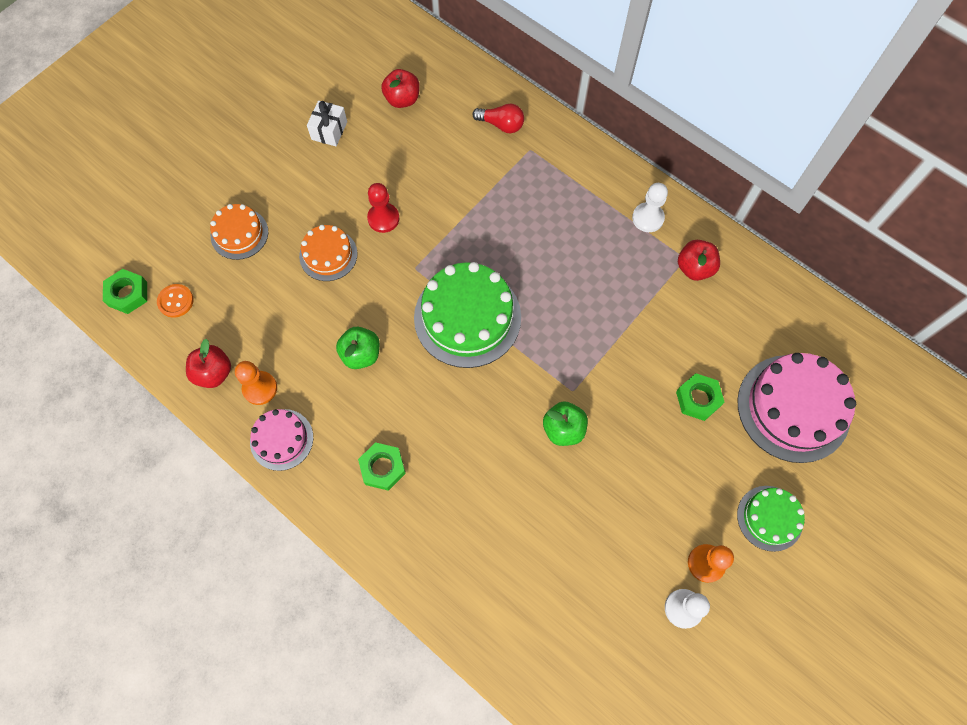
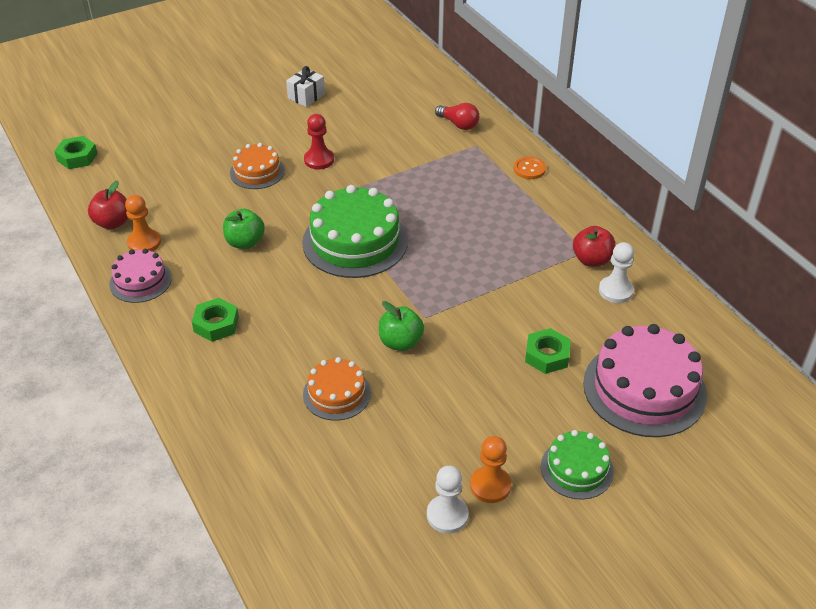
camera: 20 degrees right, 25 degrees down
(175, 301) = (112, 170): orange button -> orange button (529, 169)
(239, 234) = (191, 142): orange cake -> orange cake (337, 393)
(402, 99) = (380, 91): red apple -> none
(648, 218) = (563, 215): white pawn -> white pawn (615, 291)

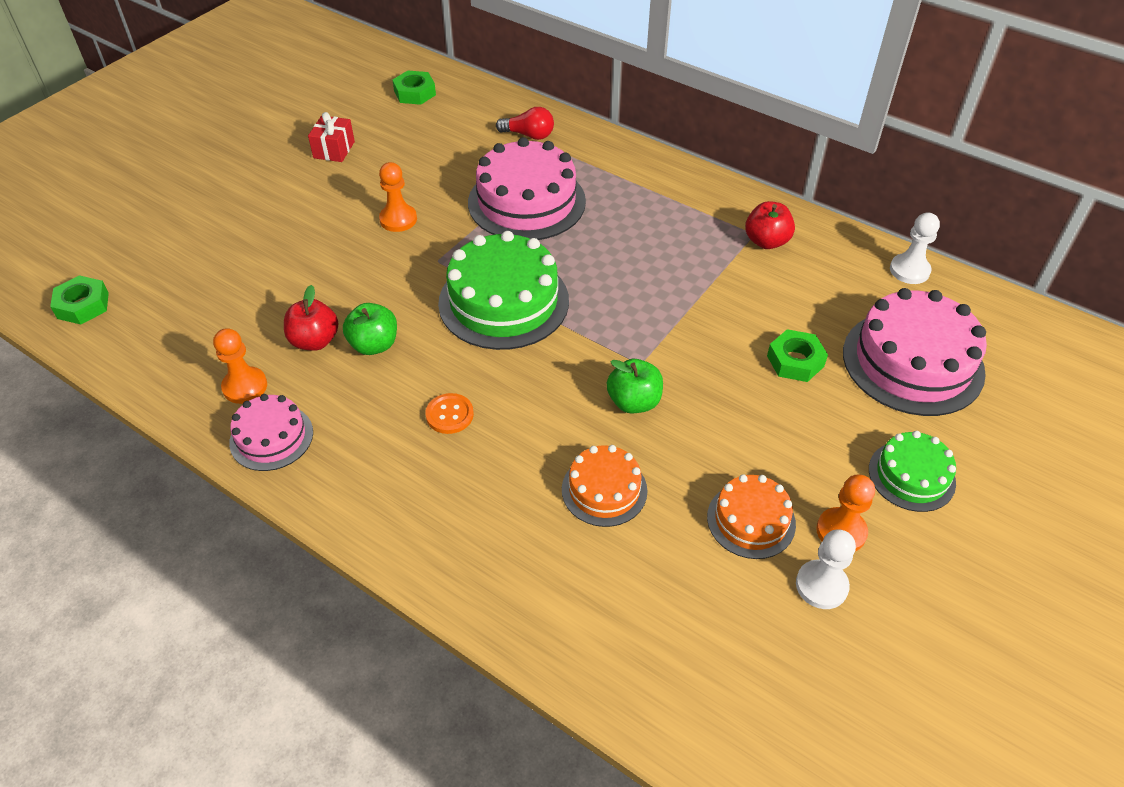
camera: 25 degrees left, 5 degrees up
(112, 223) = (186, 375): red apple -> red apple (315, 341)
(216, 324) = (404, 458): green nut -> green nut (415, 93)
(257, 172) = (333, 255): orange cake -> orange cake (751, 520)
(306, 96) = (334, 150): white gift -> red gift
(319, 160) = (398, 219): red pawn -> orange pawn
(422, 174) = (526, 202): none -> pink cake
(529, 169) = (636, 163): orange button -> orange button (449, 415)
(615, 291) = (812, 267): white pawn -> white pawn (909, 270)

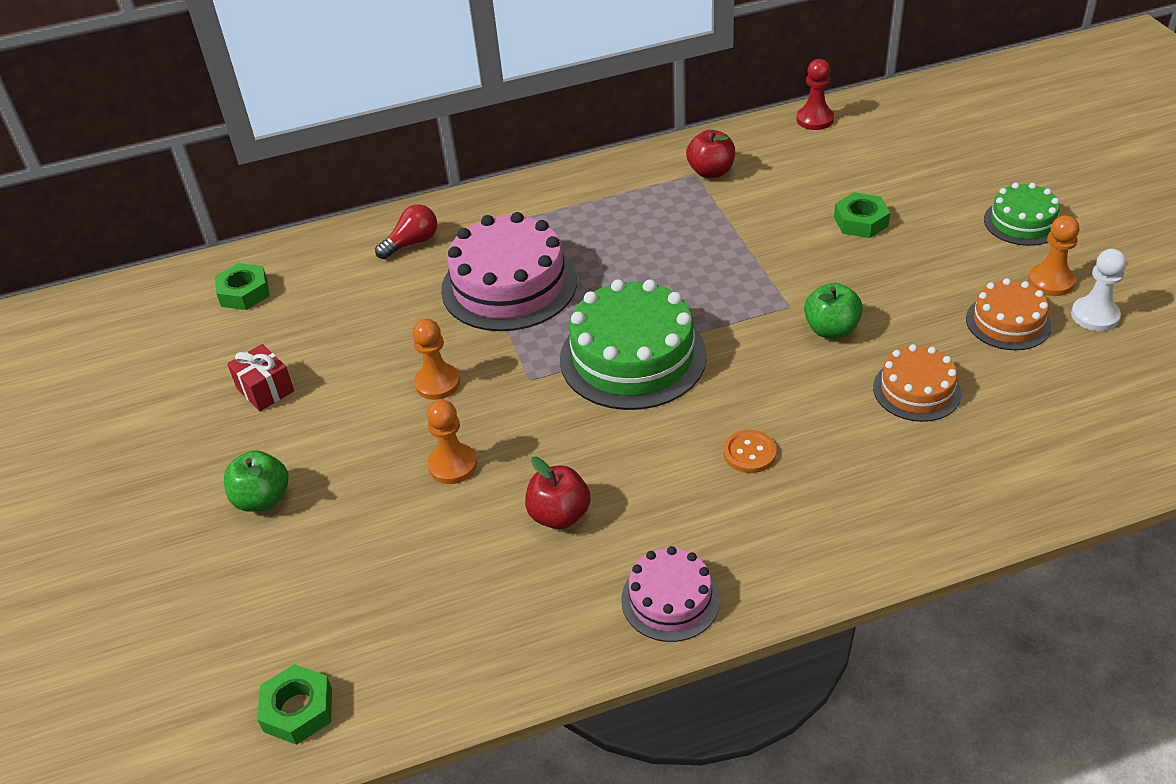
camera: 50 degrees left, 5 degrees down
(245, 386) = (577, 597): orange pawn -> orange pawn (452, 465)
(374, 345) = (607, 471): green apple -> green apple (262, 499)
(909, 270) = (815, 119): white pawn -> red pawn
(912, 362) = (911, 166): pink cake -> none

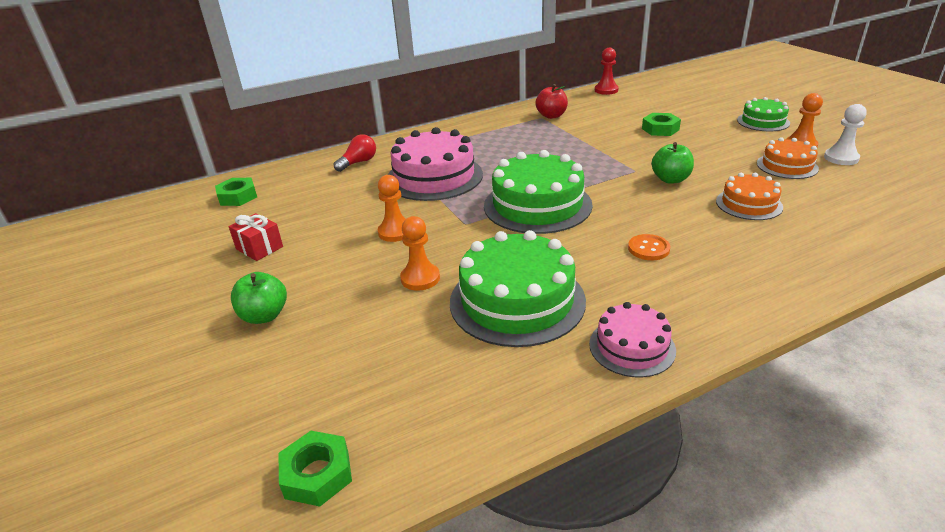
camera: 10 degrees left, 10 degrees down
(559, 515) = (517, 301): red apple -> green cake

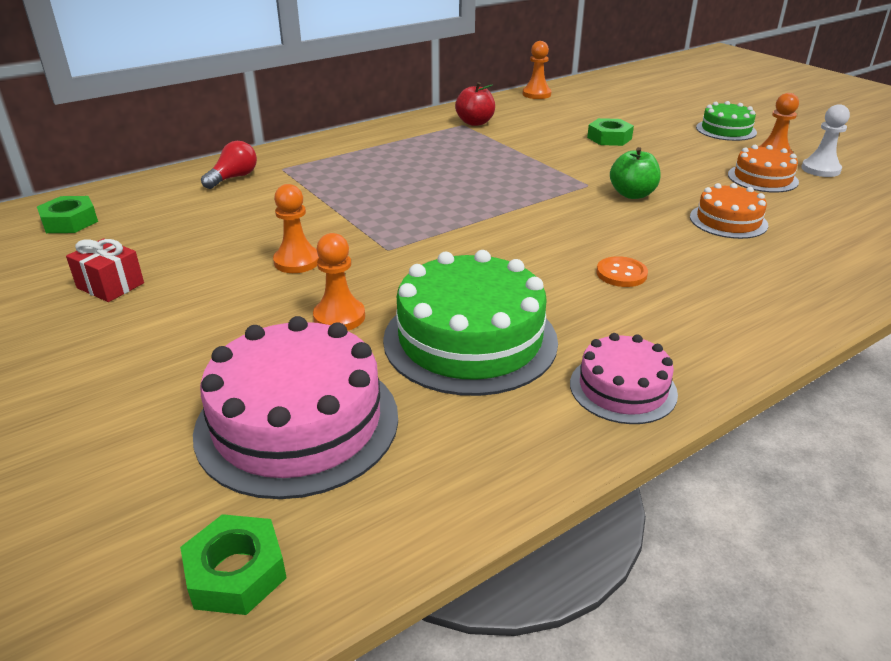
camera: 10 degrees left, 0 degrees up
(264, 316) = (130, 371): green apple -> none
(434, 177) = (337, 194): pink cake -> pink cake (297, 422)
(537, 205) = (476, 226): green cake -> none
(606, 90) = (536, 94): red pawn -> orange pawn

